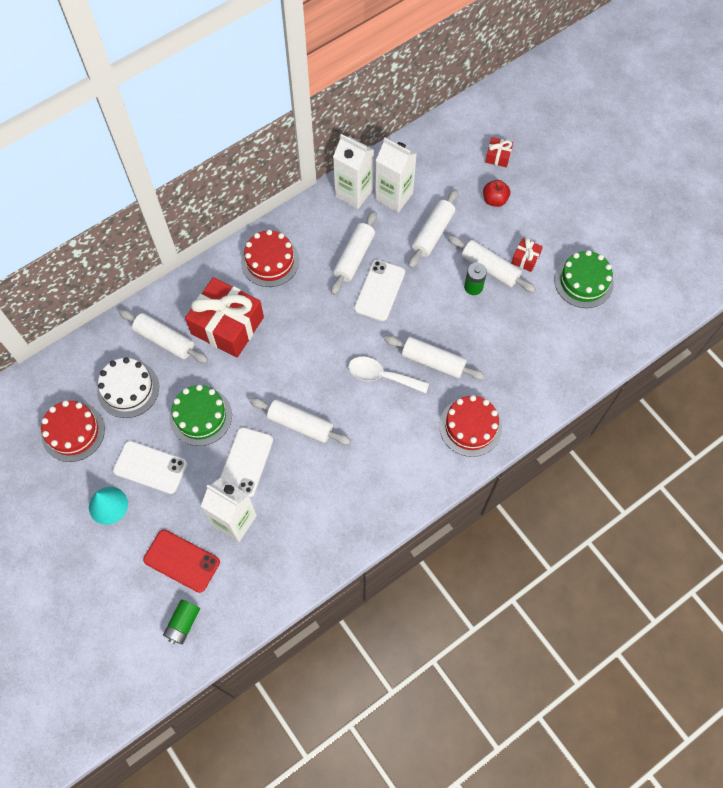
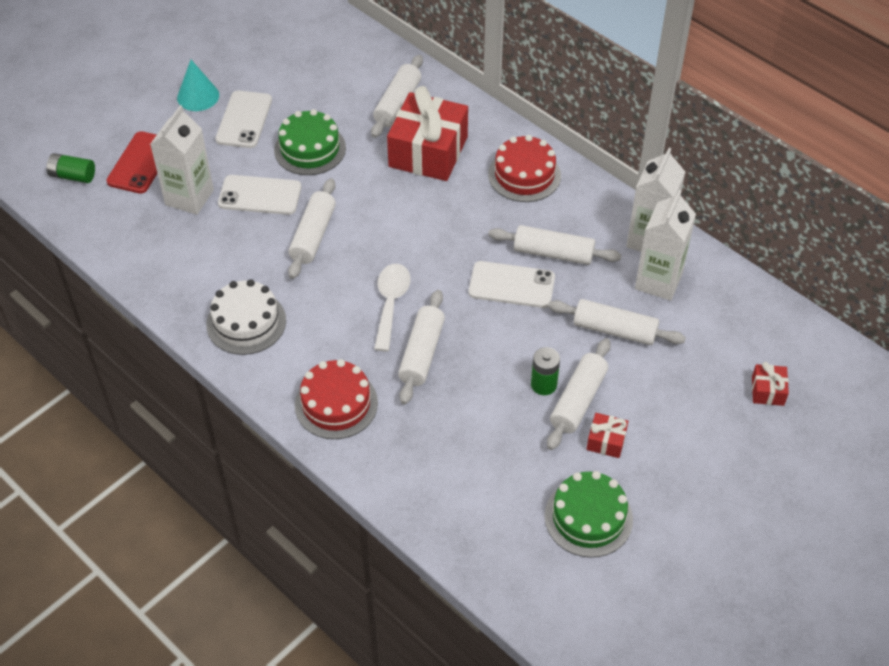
camera: 80 degrees right, 15 degrees down
(73, 432) = (276, 55): red cake -> none
(128, 389) = (333, 86): white cake -> white cake (246, 322)
(494, 200) = (692, 394): red apple -> none

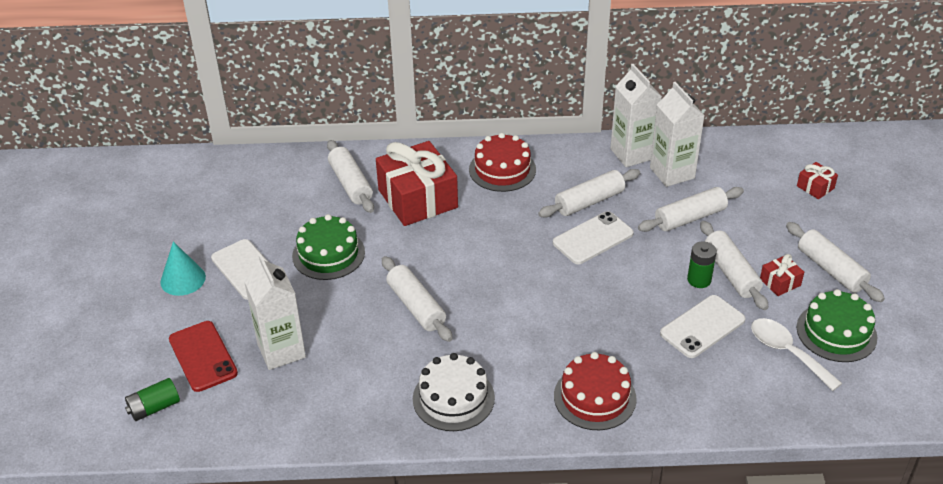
camera: 45 degrees left, 10 degrees down
(260, 195) = (336, 310): white phone -> white phone (702, 327)
(391, 303) = (534, 307): white spoon -> white spoon (787, 352)
(421, 353) = (600, 321): white rolling pin -> white rolling pin (831, 269)

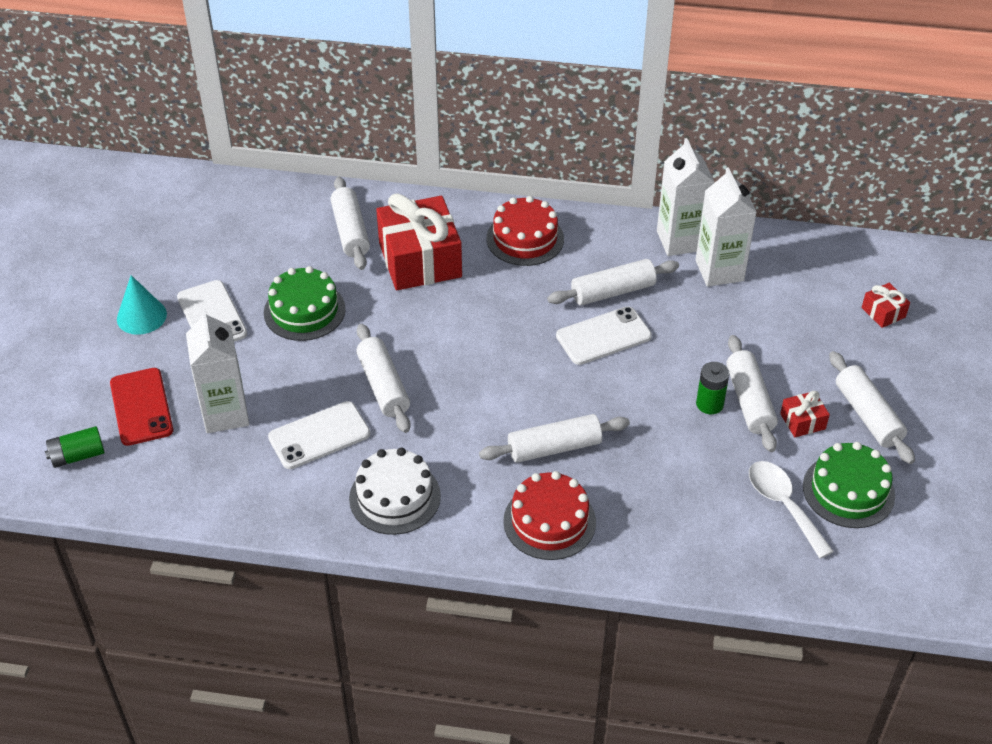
camera: 10 degrees right, 5 degrees up
(690, 218) = (723, 328): white rolling pin -> white rolling pin (554, 448)
(702, 327) = (696, 460): white phone -> white phone (319, 435)

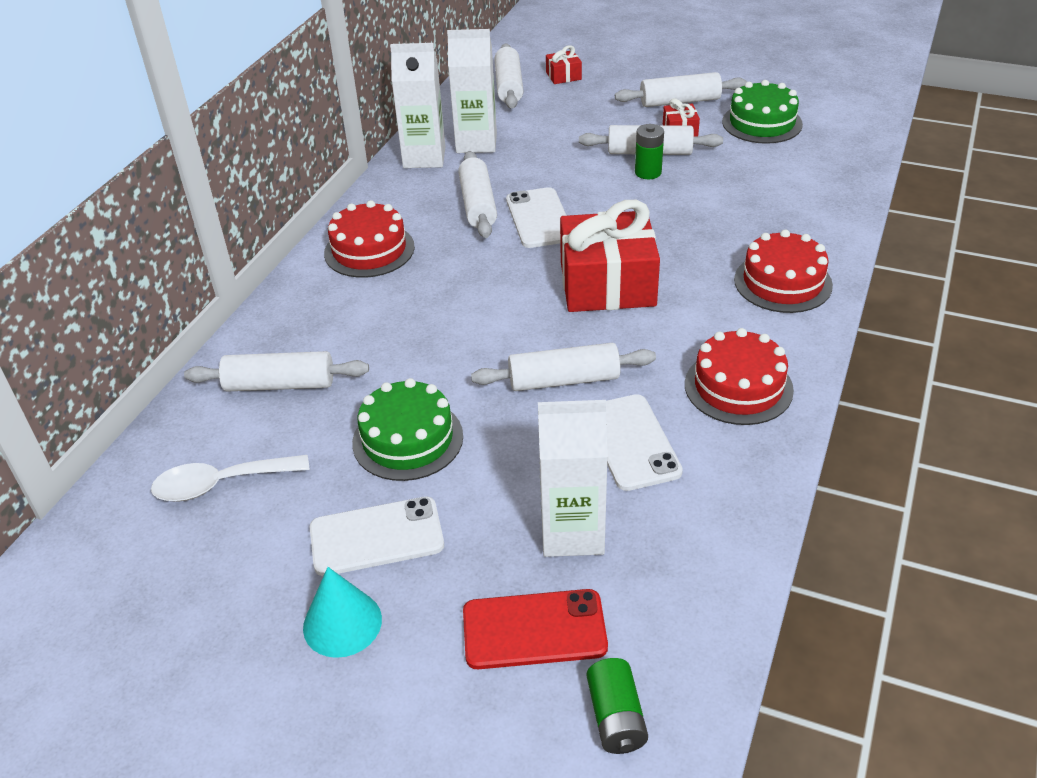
camera: 75 degrees left, 5 degrees down
(395, 497) = (738, 387): white cake -> red cake
(420, 260) = (363, 330): red gift -> red gift (607, 284)
(554, 448) = (685, 267): white rolling pin -> white rolling pin (509, 86)
(783, 505) = (774, 154): white spoon -> white spoon (221, 484)

